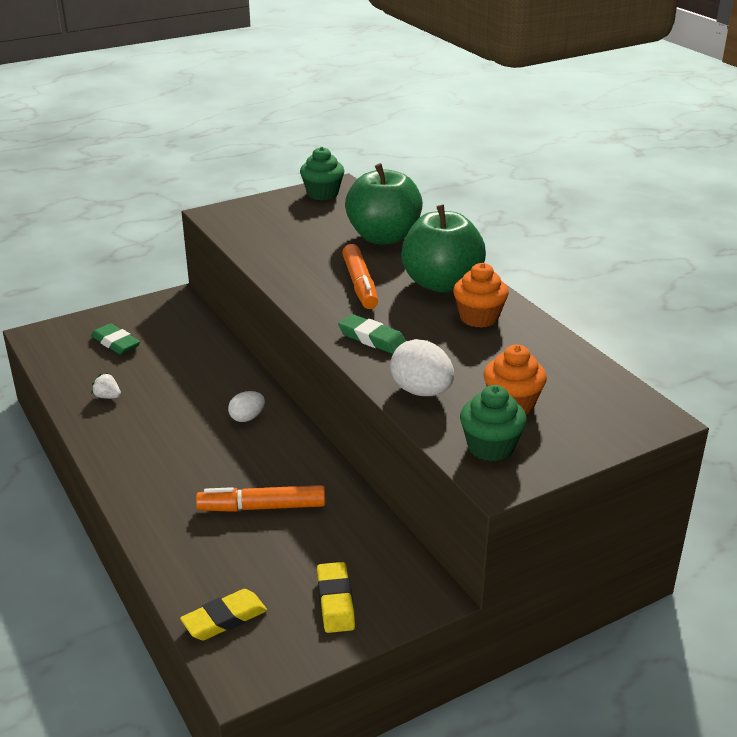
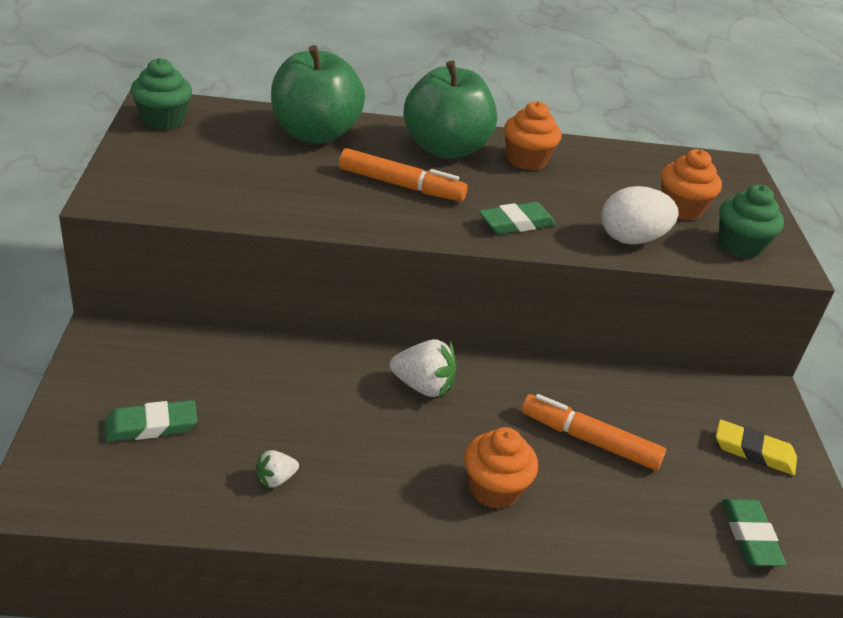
camera: 65 degrees left, 5 degrees up
(170, 479) = (494, 489): none -> orange cupcake
(224, 619) = (750, 536): yellow eraser -> green eraser
(247, 418) = (423, 386): white egg -> white strawberry
(262, 507) = (589, 440): orange marker -> orange marker turned 90 degrees clockwise

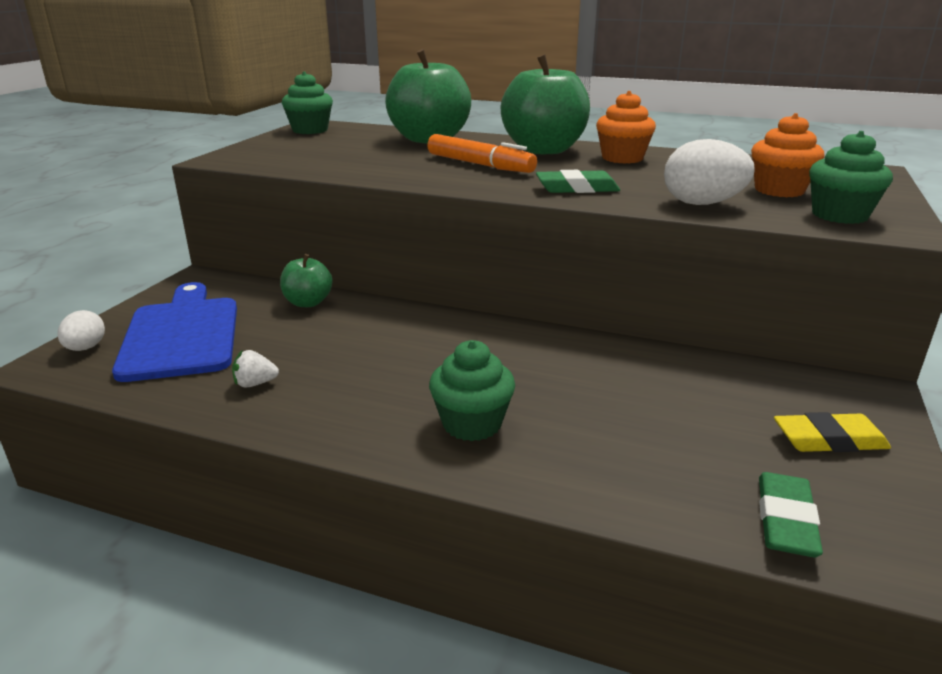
camera: 25 degrees right, 10 degrees down
(59, 463) = (85, 348): none -> white egg
(151, 426) = (182, 335): green eraser -> blue cutting board
(252, 357) = (308, 302): none -> green apple
(423, 386) = (453, 338): white strawberry -> none
(494, 489) = (472, 423): orange cupcake -> green cupcake
(589, 440) = (611, 400): orange marker -> none
(754, 451) = (829, 440): yellow eraser -> yellow eraser turned 45 degrees counterclockwise

